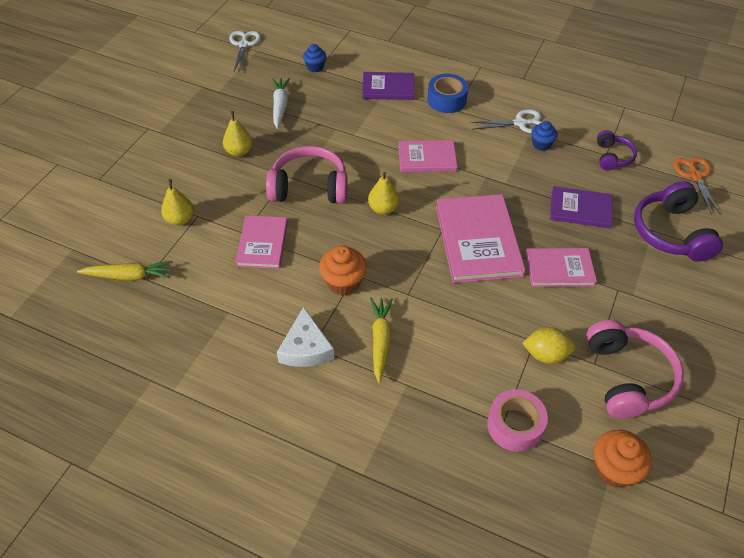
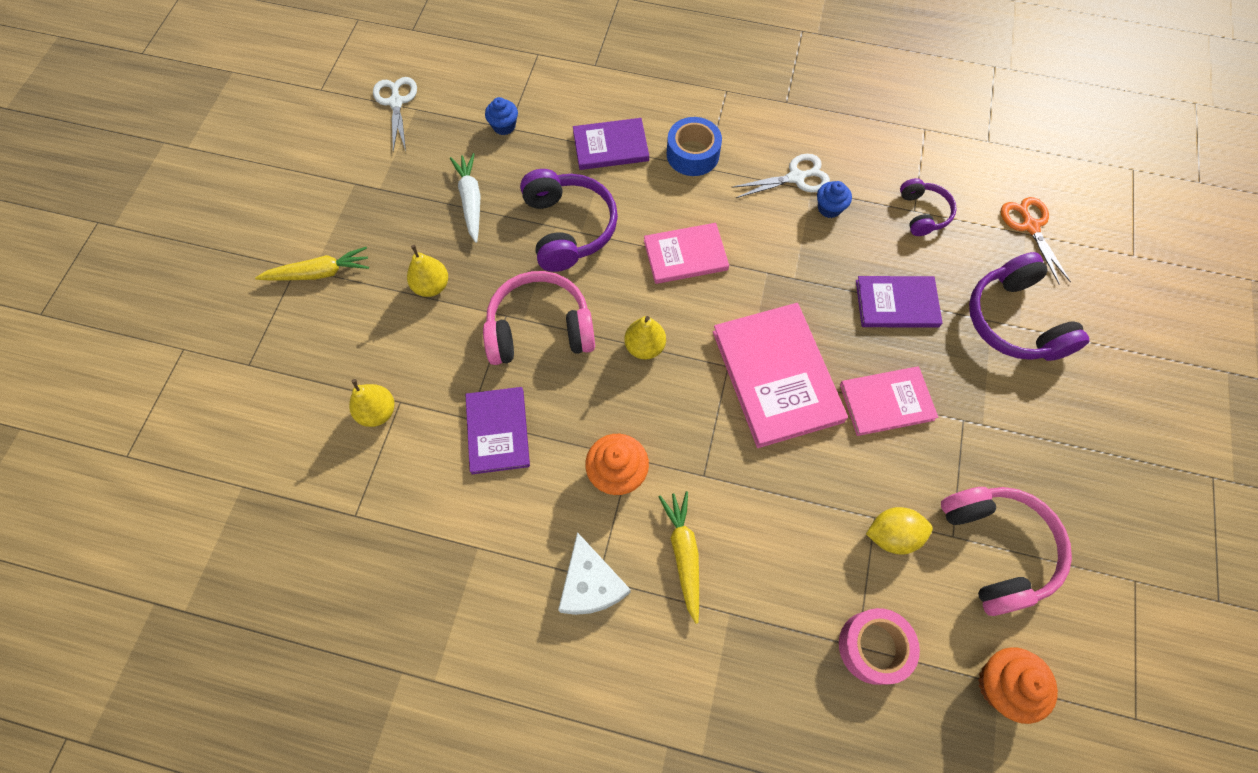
camera: 10 degrees left, 15 degrees up
(129, 276) = (331, 515): yellow carrot -> yellow carrot (319, 273)
(262, 243) = (498, 431): pink book -> purple book
(345, 131) = (568, 228): none -> purple headphones

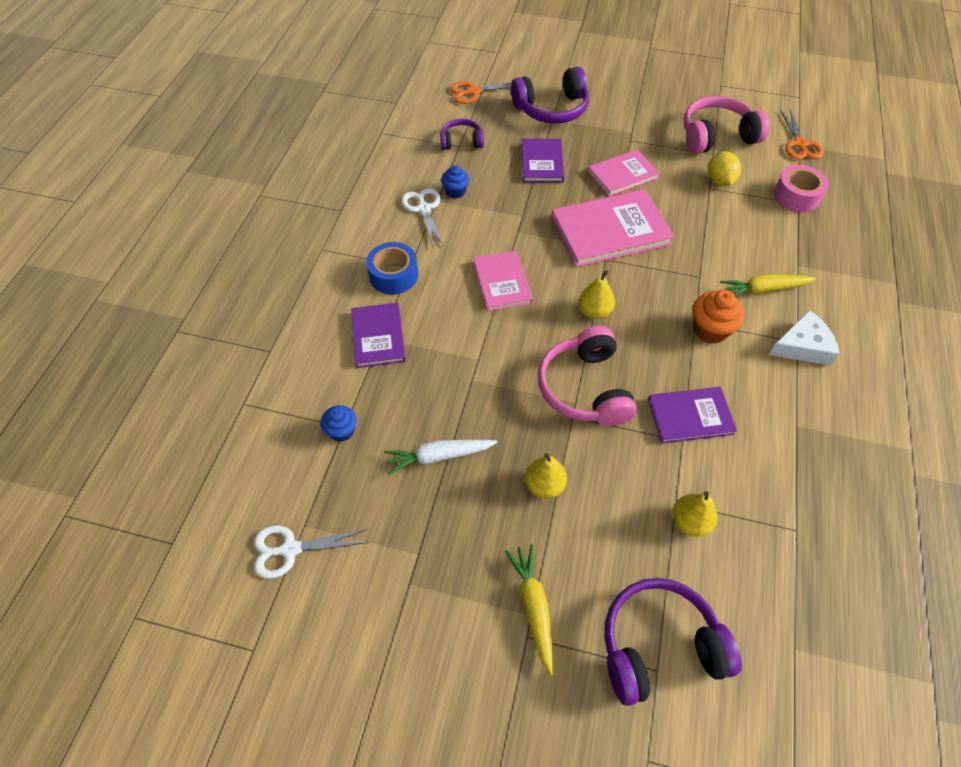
camera: 90 degrees left, 10 degrees down
(568, 228) = (474, 369): purple headphones -> purple headphones (659, 646)
(886, 402) = (622, 175): pink book -> pink book turned 75 degrees clockwise
(1001, 685) = (799, 144): orange cupcake -> orange scissors

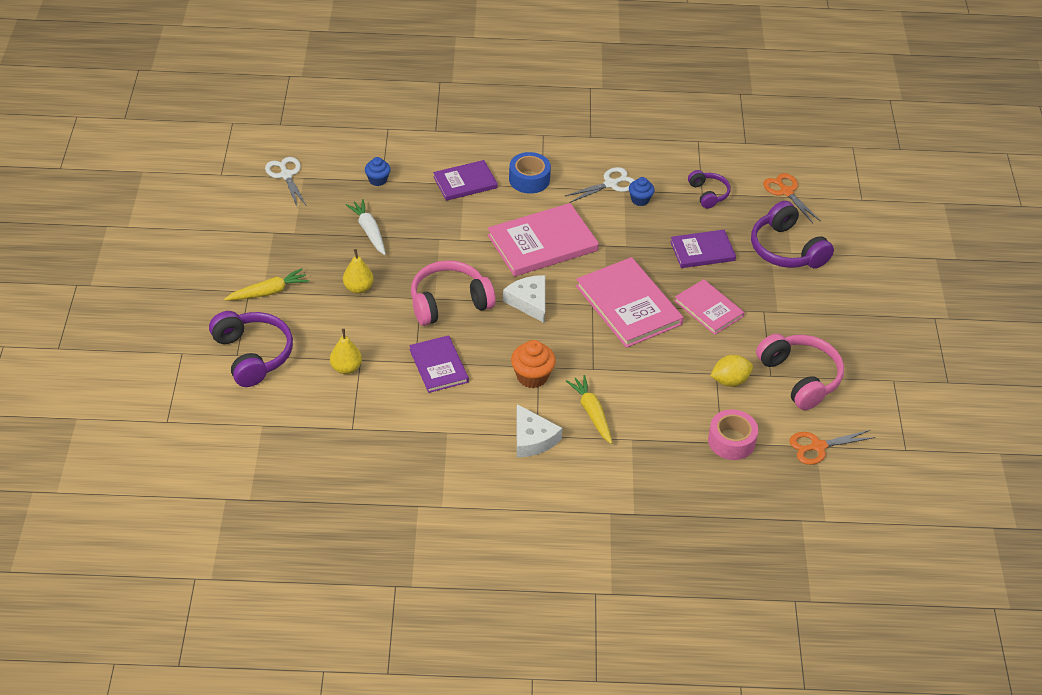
camera: 75 degrees right, 10 degrees down
(502, 283) = (542, 243): pink book -> pink book, size x1.64
(594, 311) = (529, 302): yellow pear -> white cheese

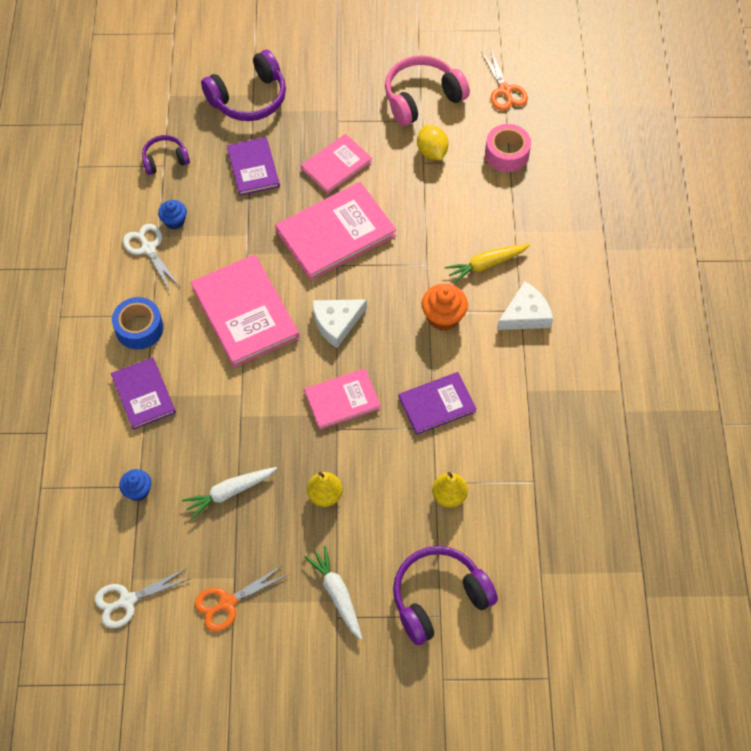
camera: 90 degrees left, 15 degrees up
(268, 292) = (337, 594): yellow carrot -> white carrot
(449, 302) = (342, 400): pink headphones -> pink book
(786, 192) = (162, 93): orange scissors -> orange scissors (227, 603)

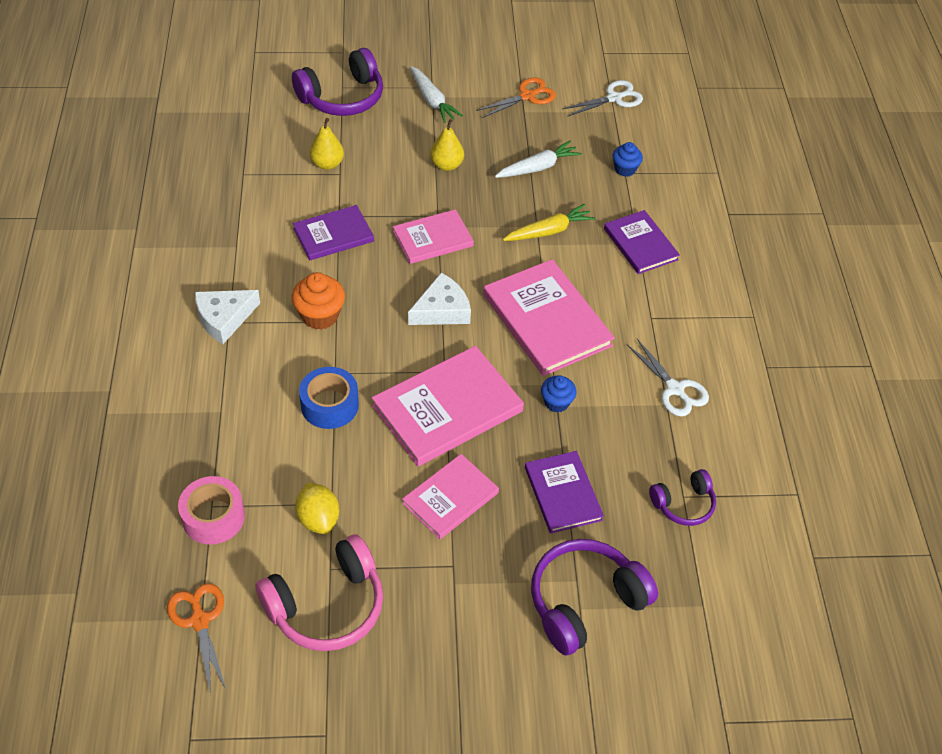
camera: 175 degrees right, 10 degrees down
(139, 328) = (662, 304): blue tape -> blue tape (329, 405)
(174, 221) = (651, 422): blue cupcake -> blue cupcake (556, 402)
(486, 265) = (263, 372): yellow carrot -> yellow carrot (549, 231)

